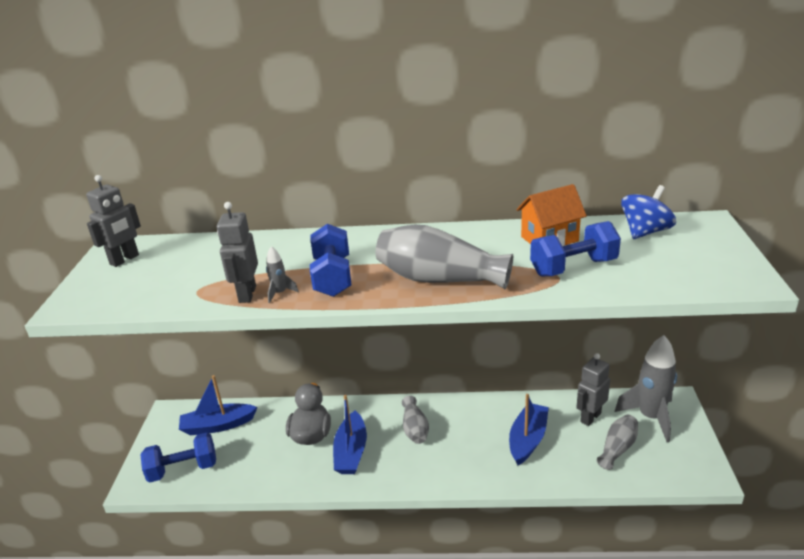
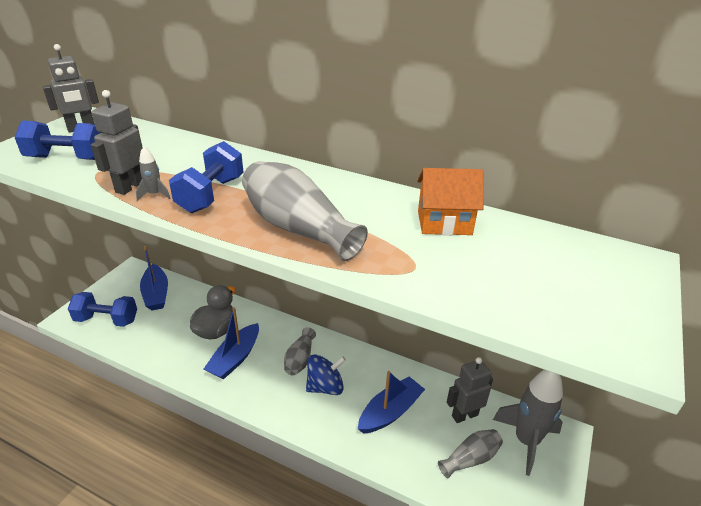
camera: 20 degrees right, 5 degrees up
(217, 425) = (156, 294): blue boat -> blue boat turned 120 degrees counterclockwise
(573, 267) = (440, 262): blue dumbbell -> blue dumbbell (67, 158)
(645, 232) = (555, 248): blue spinning top -> blue spinning top (325, 387)

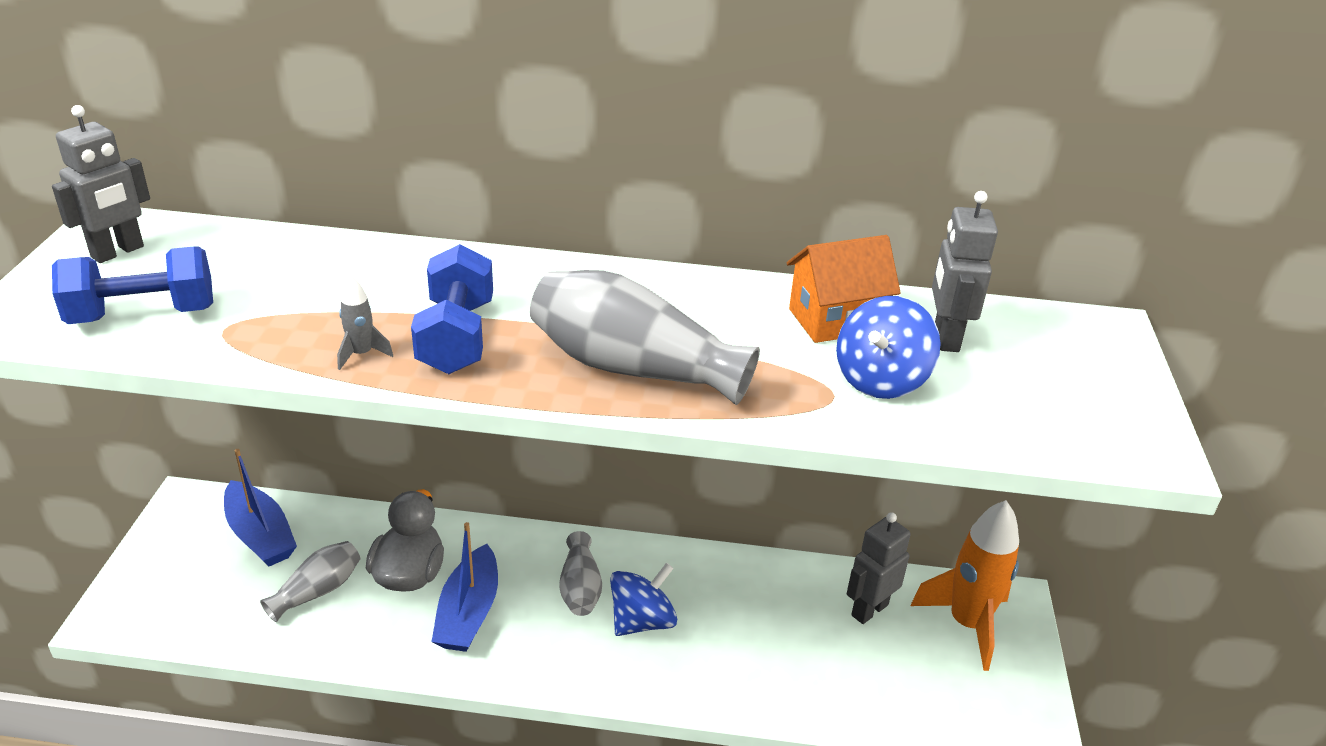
camera: 20 degrees left, 0 degrees up
(107, 320) = (190, 603): blue dumbbell -> none
(129, 187) = (306, 348): grey robot -> grey robot (945, 337)
(390, 412) = (759, 633): blue boat -> none
(453, 264) = (881, 379): none -> blue spinning top
(470, 459) = (902, 670): grey vase -> grey vase (317, 591)
(526, 441) = (967, 624): grey rocket -> orange rocket

